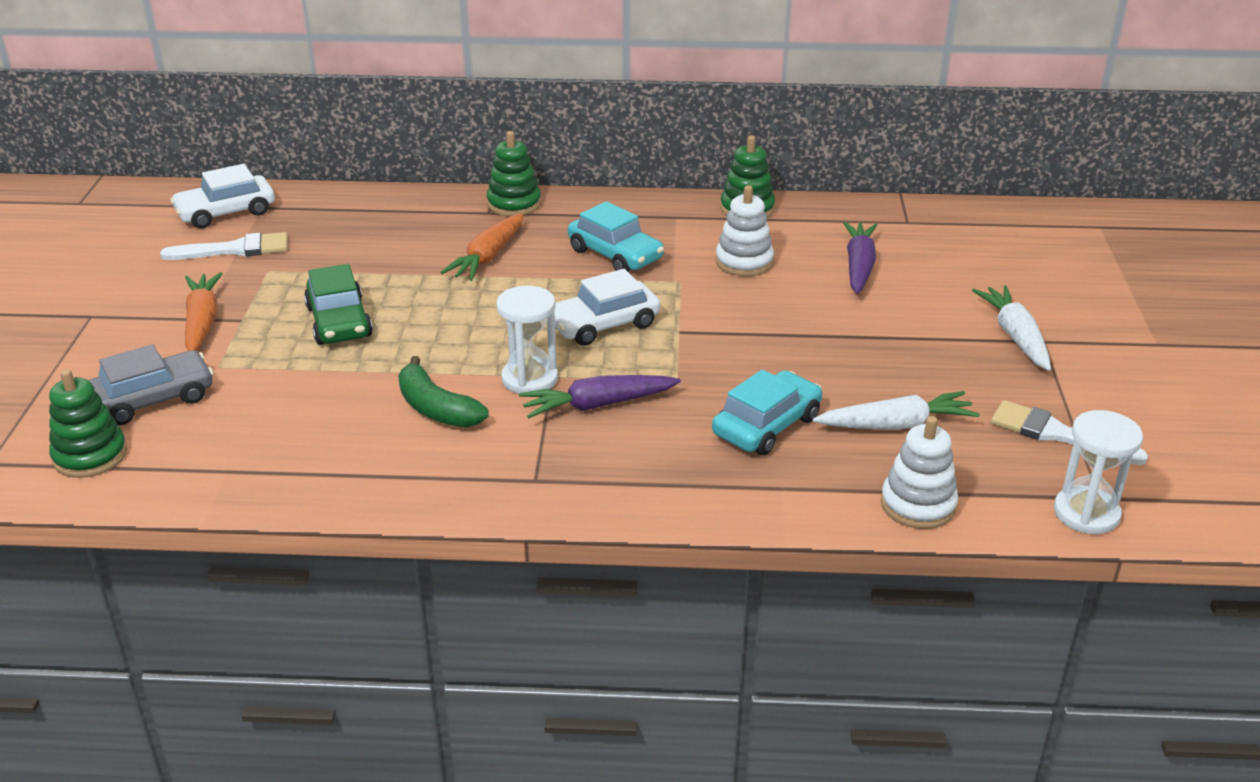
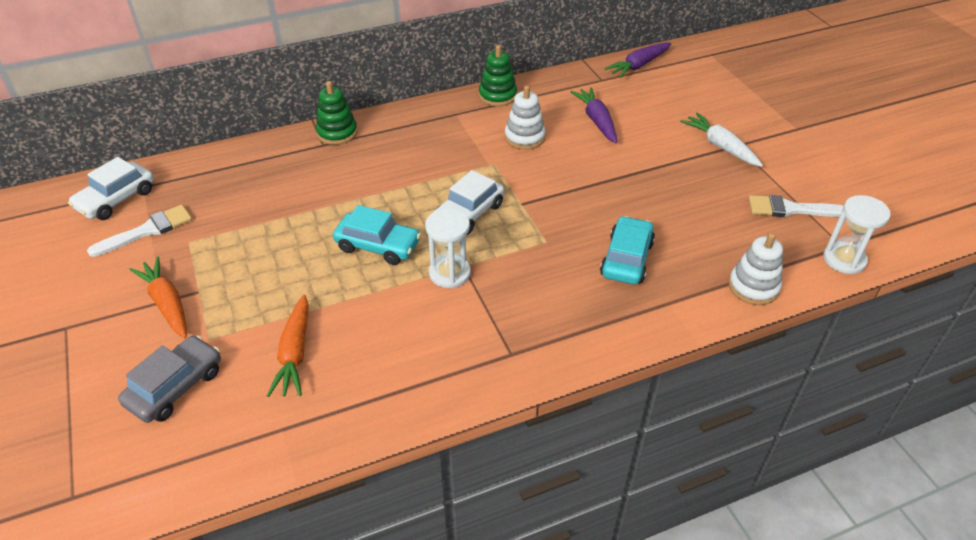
camera: 25 degrees left, 10 degrees up
(90, 456) = (159, 457): green stacking toy -> none
(339, 322) = (277, 269): green car -> none
(436, 409) = (402, 320): green banana -> none
(488, 257) = (349, 182): orange carrot -> orange carrot (295, 353)
(597, 405) = (510, 279): purple carrot -> purple carrot (638, 66)
(615, 255) = (437, 155): turquoise car -> turquoise car (378, 246)
(897, 425) = (701, 232): white carrot -> none

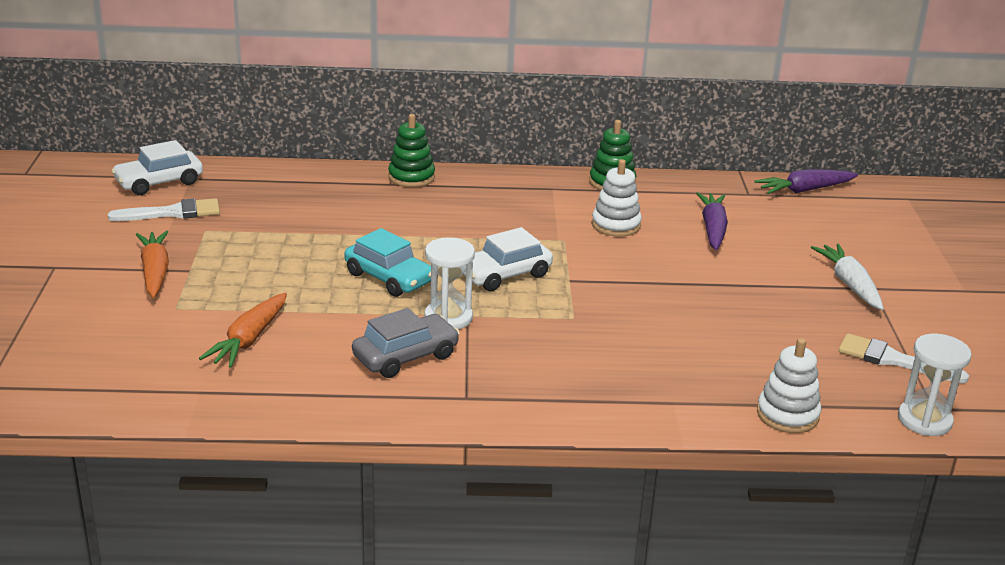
camera: 20 degrees right, 15 degrees down
(176, 387) = (123, 335): grey car -> grey car (405, 356)
(626, 259) = (654, 354): turquoise car -> none

